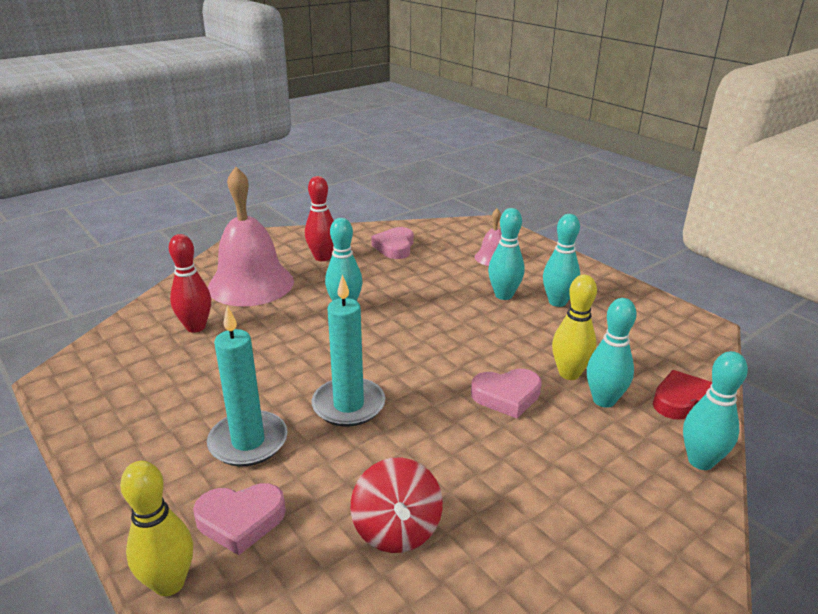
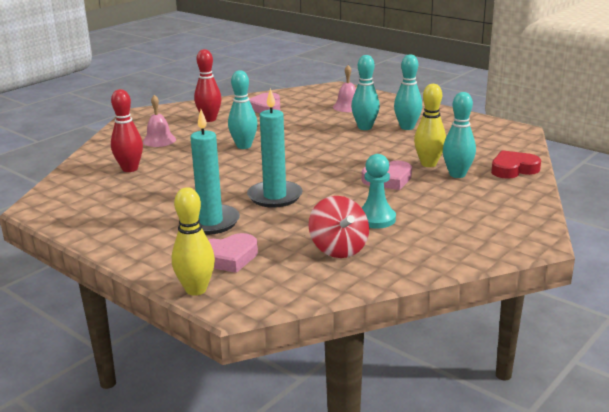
camera: 10 degrees left, 5 degrees down
(251, 284) = (159, 140): pink bell -> pink bell, size x0.47
(468, 473) = (376, 219): none -> turquoise pawn
(700, 461) = (529, 196): turquoise bowling pin -> none

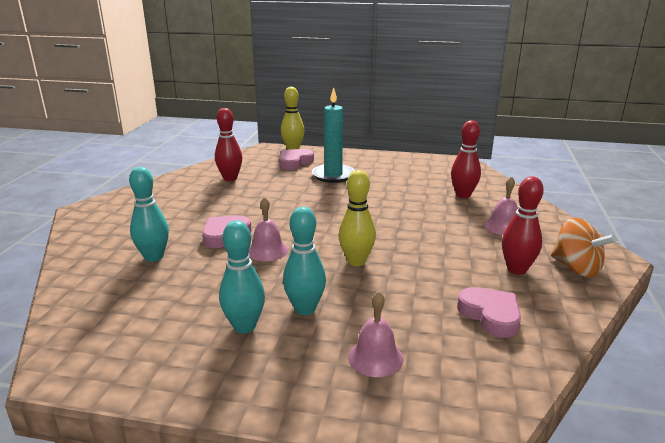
camera: 150 degrees right, 0 degrees up
(173, 113) = (576, 268): none -> orange spinning top
(244, 146) = (410, 240): turquoise bowling pin -> none
(275, 196) = (311, 199): turquoise candle -> none
(338, 249) = (230, 178): red spinning top -> red bowling pin
(361, 161) = (267, 250): none -> pink bell
(376, 219) = (216, 200): turquoise pawn -> none
(428, 164) = (190, 264): yellow bowling pin -> yellow bowling pin (356, 261)
(513, 169) = (86, 280): red heart -> none

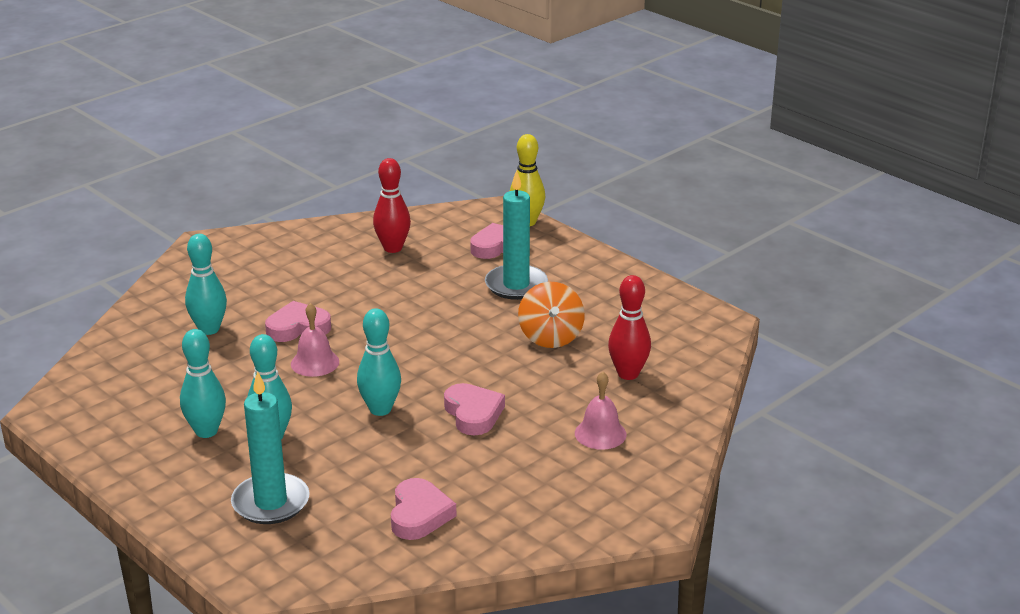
camera: 35 degrees right, 5 degrees up
(356, 261) = (380, 409): yellow bowling pin -> turquoise bowling pin
(375, 357) = (271, 502): pink bell -> turquoise candle
(418, 242) = (473, 414): none -> pink heart
(516, 270) = (523, 486): red bowling pin -> none
(576, 268) = (589, 511): orange spinning top -> orange spinning top (550, 337)

